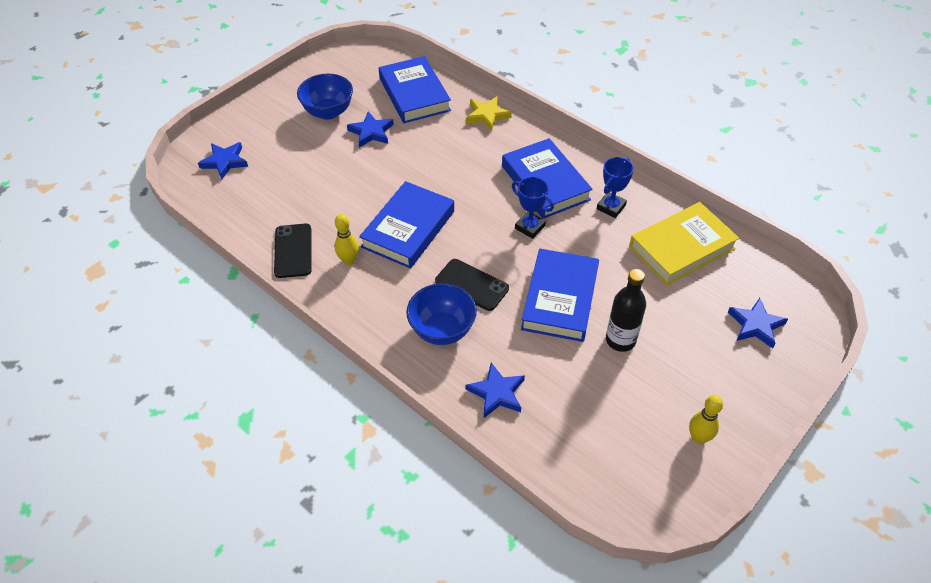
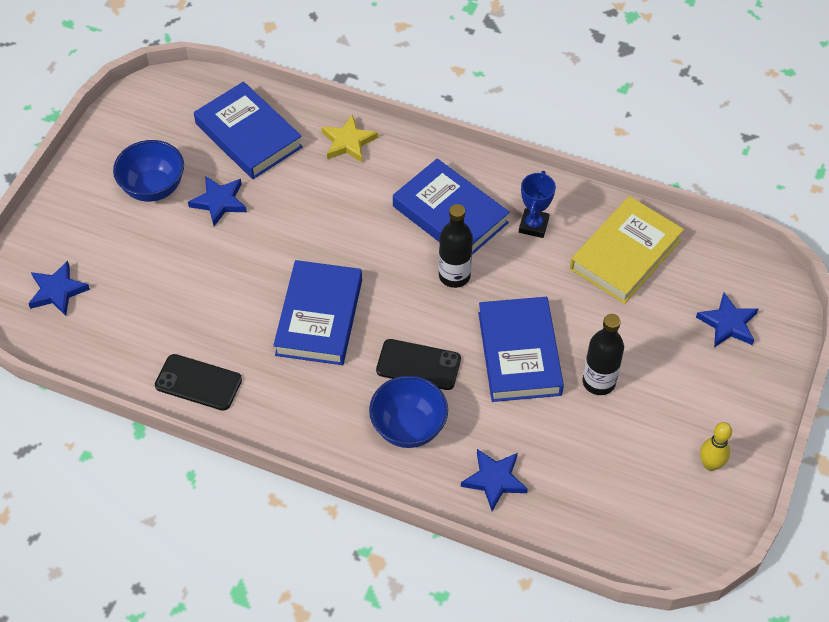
camera: 20 degrees left, 5 degrees up
(293, 251) = (198, 382): black phone -> black phone turned 45 degrees counterclockwise
(349, 261) = (269, 376): yellow bowling pin -> none
(530, 227) = (454, 276): blue trophy -> black bottle

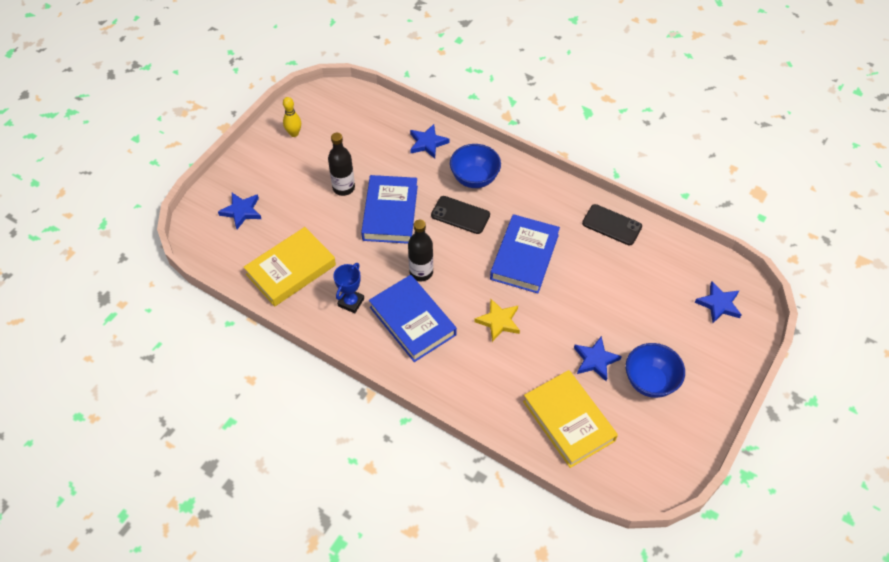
camera: 170 degrees left, 0 degrees up
(248, 135) = (568, 421): blue book -> yellow book
(348, 142) = (483, 400): yellow star -> yellow star (498, 321)

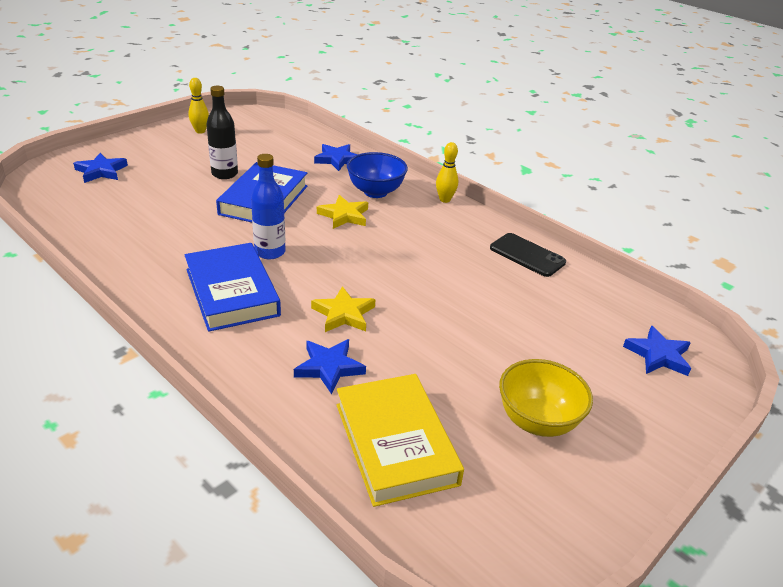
camera: 10 degrees right, 20 degrees down
(291, 270) = (118, 222): yellow book -> none
(351, 302) = (167, 261): blue trophy -> none
(421, 272) = (270, 252): black bottle -> blue bottle
(460, 215) = (344, 215): black phone -> yellow star
(524, 257) = (405, 262): blue book -> none
(532, 174) = (445, 199): none -> yellow bowling pin
(595, 360) = (462, 380): blue star -> blue star (329, 367)
(650, 381) = (537, 421): blue bowl -> yellow bowl

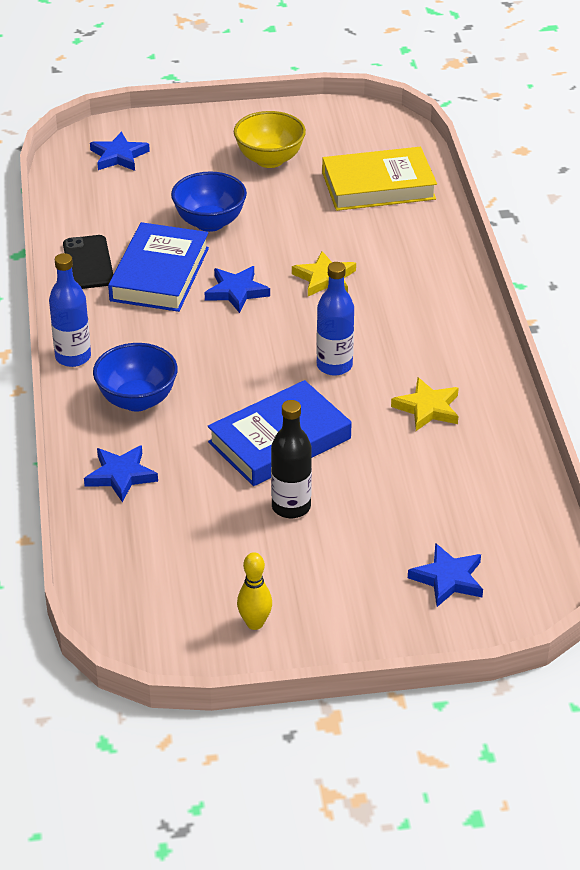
camera: 140 degrees left, 5 degrees up
(232, 292) = (405, 336): blue book -> blue book (159, 274)
(329, 367) = (378, 244): blue star -> blue star (236, 291)
(344, 215) = (211, 381): yellow star -> yellow star (428, 408)
(396, 443) = (378, 186): yellow book -> yellow book turned 60 degrees clockwise
(445, 199) = (73, 357): yellow bowling pin -> blue bottle
(494, 324) = (209, 222): none -> blue bowl

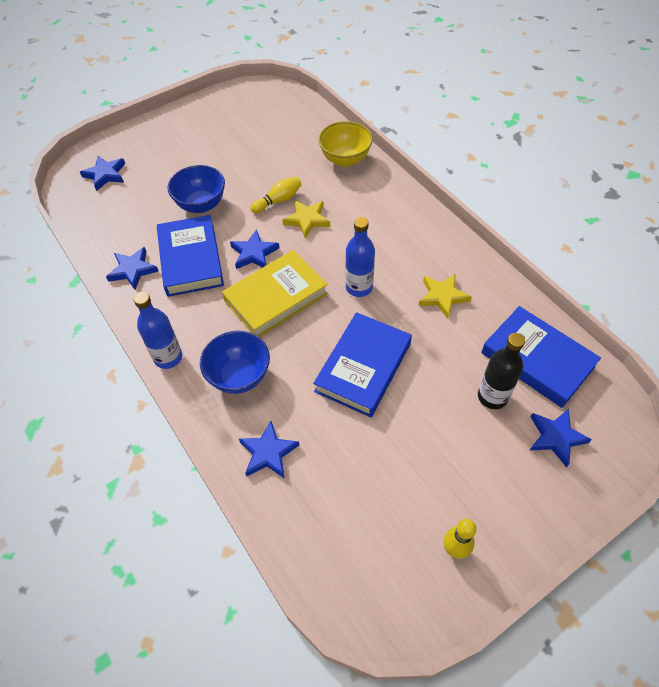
camera: 25 degrees left, 15 degrees up
(88, 263) = (133, 270): black phone -> blue star
(269, 160) = (212, 142): yellow bowl -> yellow bowl (345, 159)
(291, 507) = (409, 424): black bottle -> black bottle (492, 396)
(305, 247) = (278, 200): none -> yellow bowling pin
(378, 186) = (295, 137): yellow book -> yellow book (276, 297)
(490, 505) = (537, 360): none -> blue book

